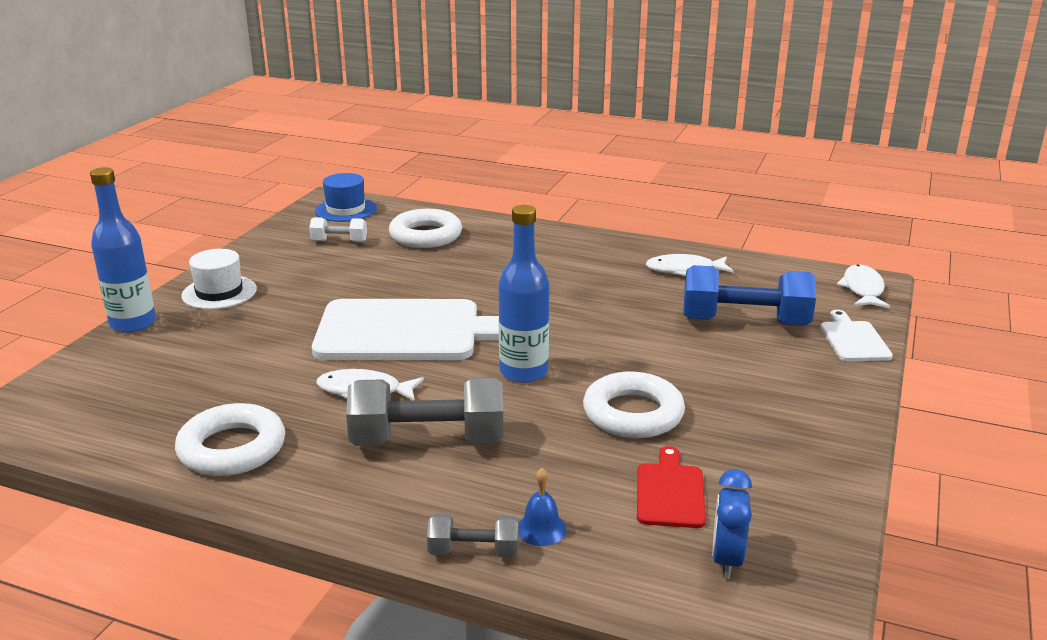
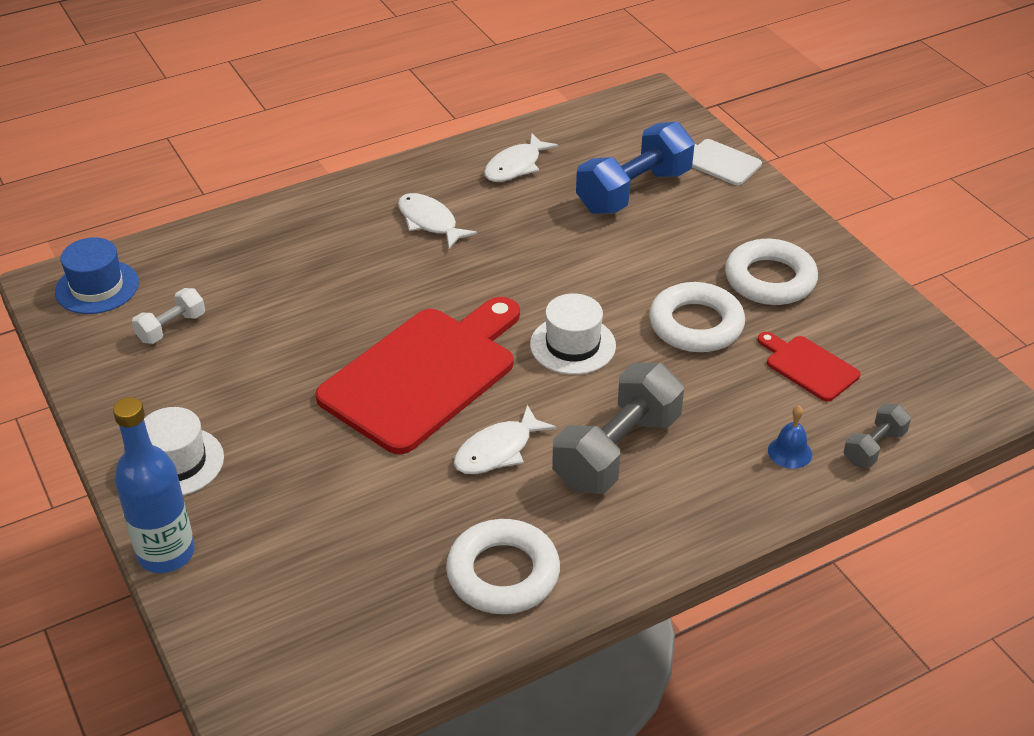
camera: 50 degrees left, 15 degrees up
(407, 331) = (424, 375): white cutting board -> red cutting board
(426, 235) = (241, 266): white ring -> white ring (770, 279)
(474, 551) = (784, 500): grey dumbbell -> grey dumbbell (874, 447)
(523, 372) = (573, 345): blue bottle -> white hat
(727, 560) = (902, 387): blue clock -> none
(863, 289) = (656, 107): white fish -> white fish (429, 222)

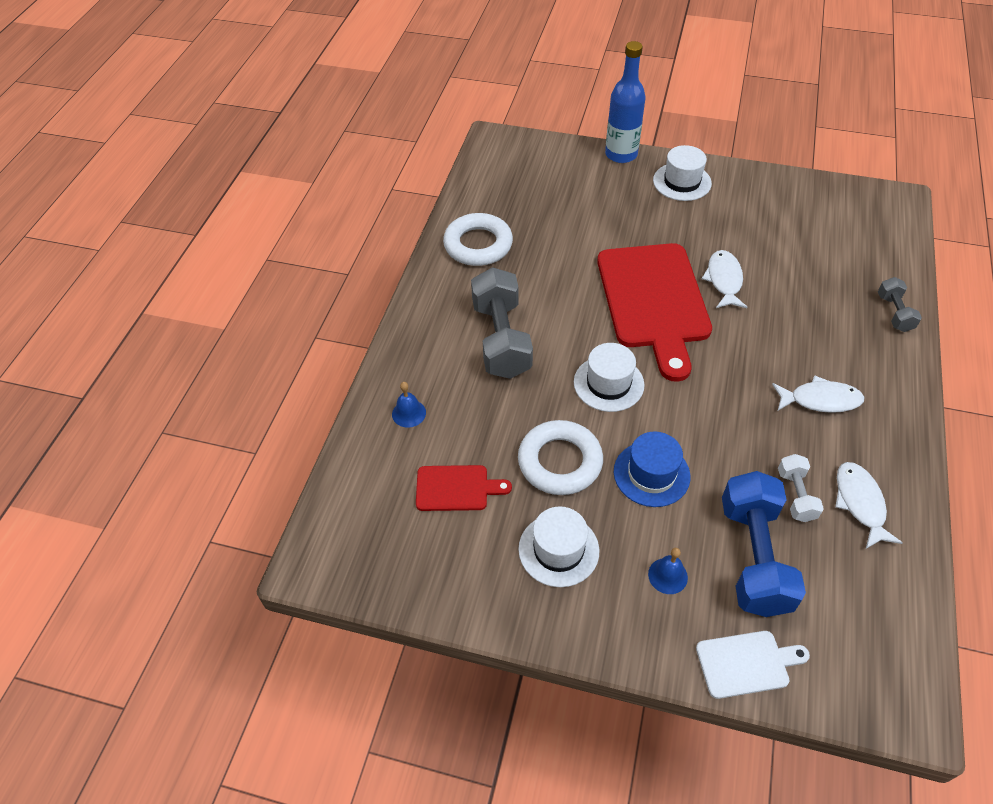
camera: 135 degrees right, 10 degrees up
(97, 287) = (878, 215): blue hat -> blue hat (651, 474)
(171, 328) = (805, 226): white dumbbell -> white dumbbell (795, 495)
(497, 450) = (558, 293): white fish -> white fish (724, 280)
(708, 220) = (667, 575): none -> blue bell
(770, 279) = (558, 550): white ring -> white hat
(874, 447) = (362, 457): grey dumbbell -> grey dumbbell (894, 313)

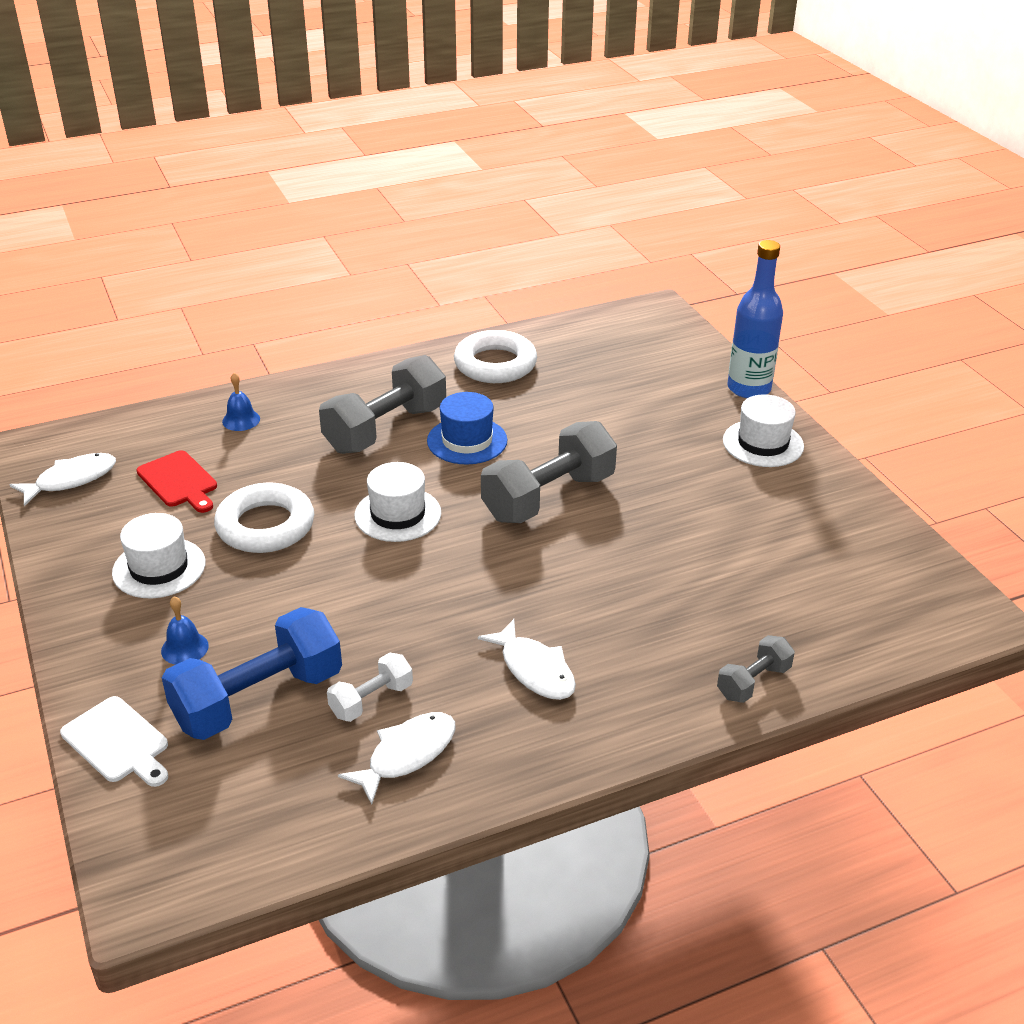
camera: 50 degrees right, 15 degrees down
(651, 474) = (305, 588): blue hat -> blue hat (467, 441)
(654, 301) = (548, 497): red cutting board -> grey dumbbell
(724, 280) = (641, 531): white fish -> white fish (71, 480)

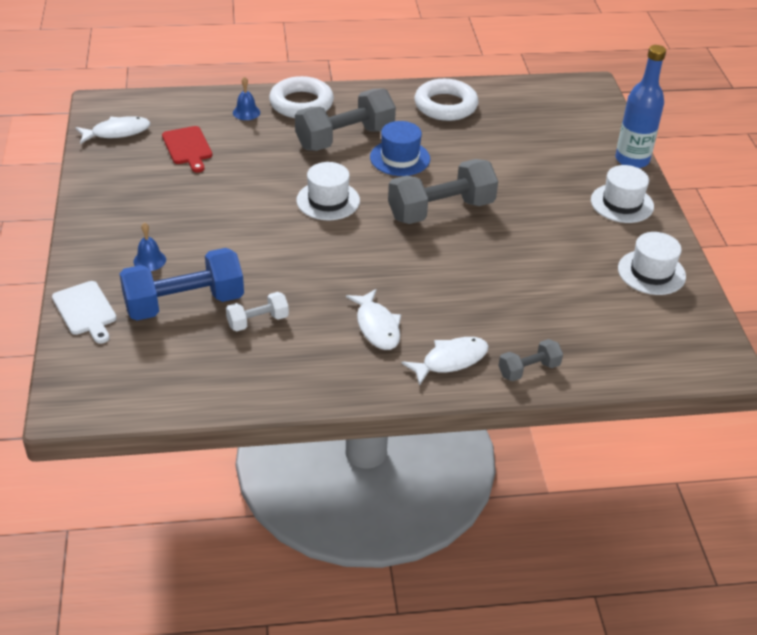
camera: 15 degrees right, 5 degrees up
(159, 568) = (152, 204): white hat -> white hat (651, 272)
(265, 526) = (234, 190): white ring -> white ring (301, 103)
(407, 755) = (266, 362): white fish -> white fish (450, 360)

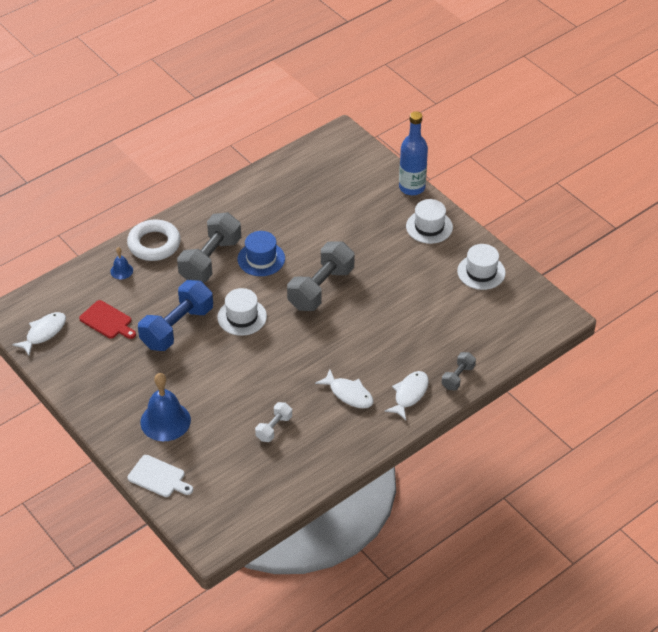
camera: 30 degrees left, 5 degrees up
(149, 260) = (165, 421): blue bell -> blue bell, size x2.02
(184, 303) = (217, 440): blue dumbbell -> blue dumbbell (177, 327)
(445, 105) = (256, 198): white ring -> none

